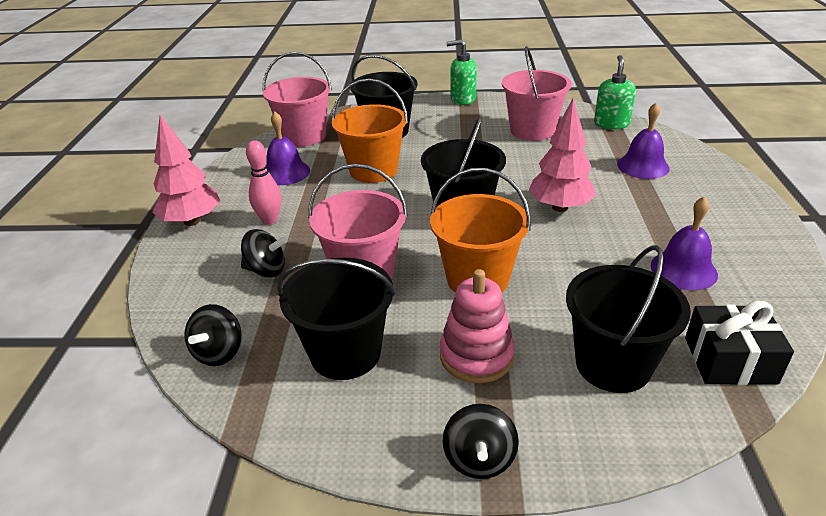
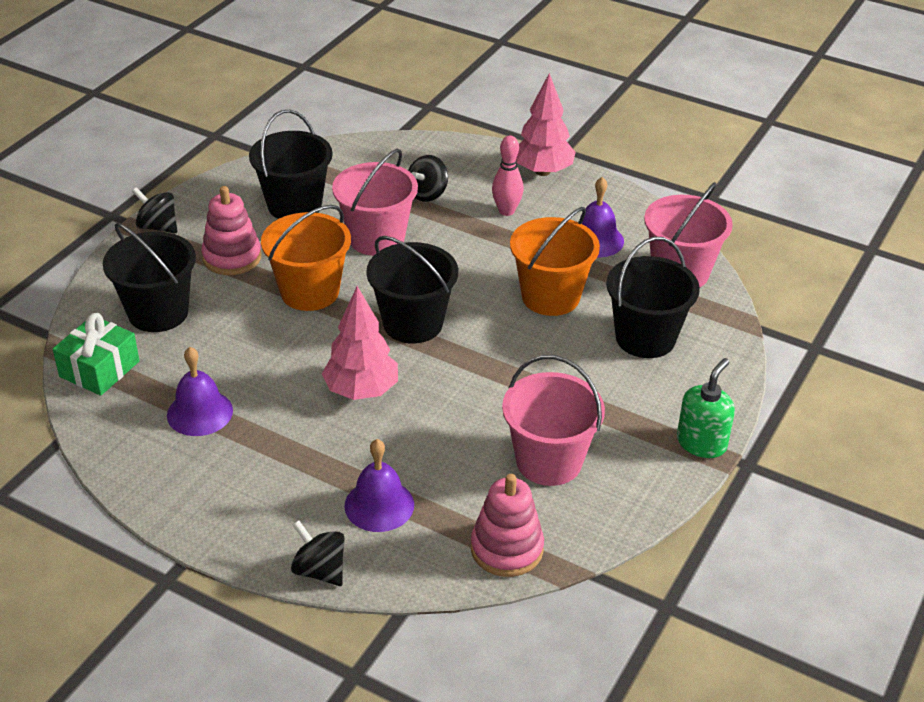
camera: 115 degrees right, 5 degrees up
(219, 353) = (349, 157): black spinning top -> black spinning top (319, 570)
(611, 124) = (506, 549): green soap dispenser -> pink stacking toy
(730, 360) = (99, 369): black gift -> green gift

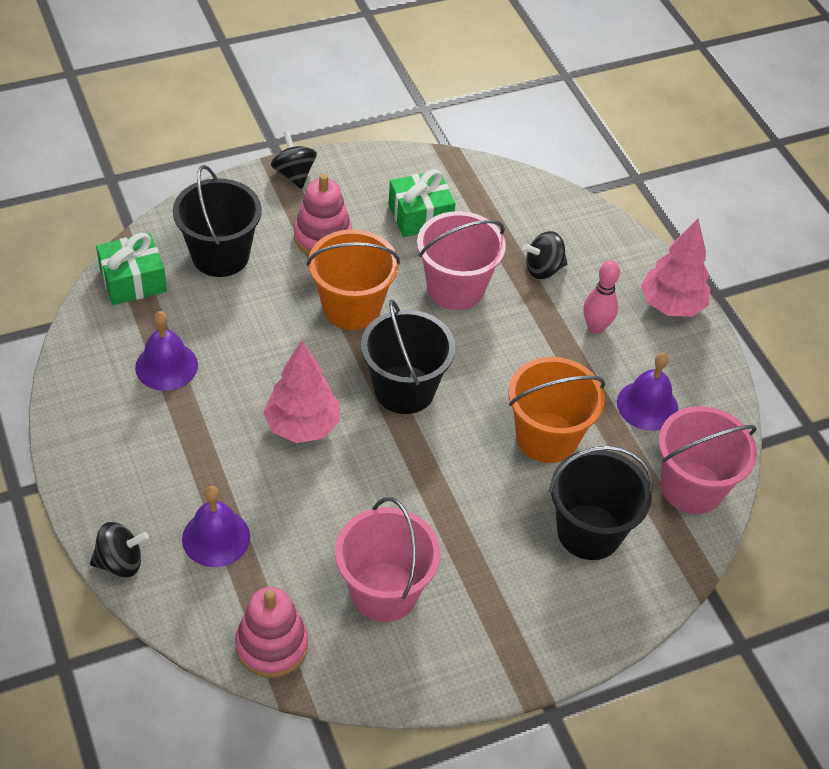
camera: 35 degrees right, 10 degrees up
(294, 205) = (420, 215): black bucket -> green gift
(319, 570) = (120, 562): black spinning top -> black spinning top turned 90 degrees clockwise
(701, 443) = (530, 666): green soap dispenser -> none

